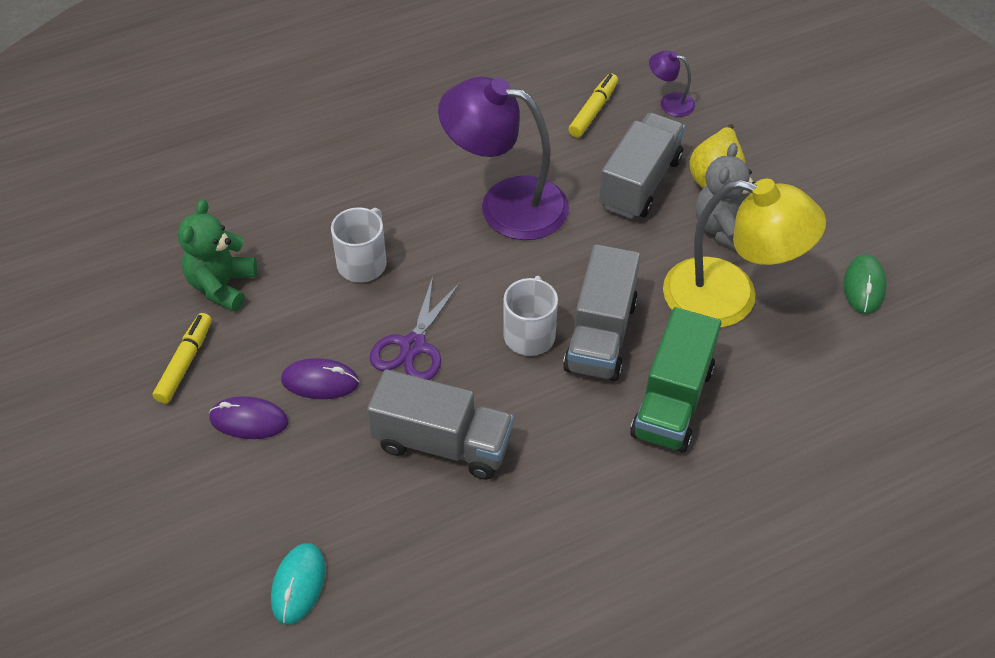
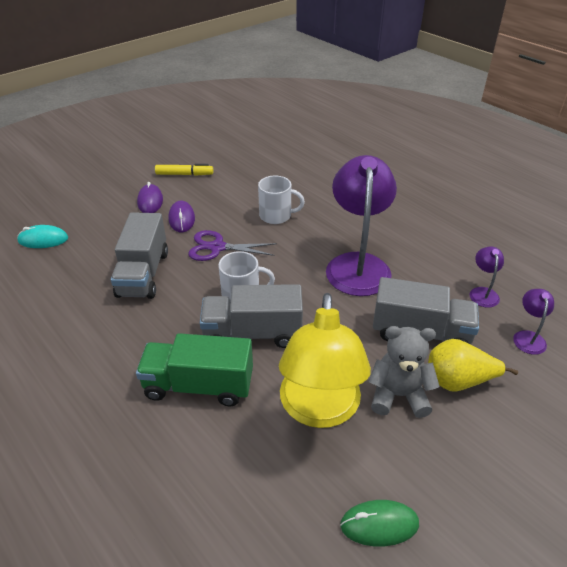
camera: 75 degrees right, 10 degrees down
(222, 286) = (240, 173): green teddy bear -> none
(593, 111) = (482, 292): yellow marker -> purple lamp

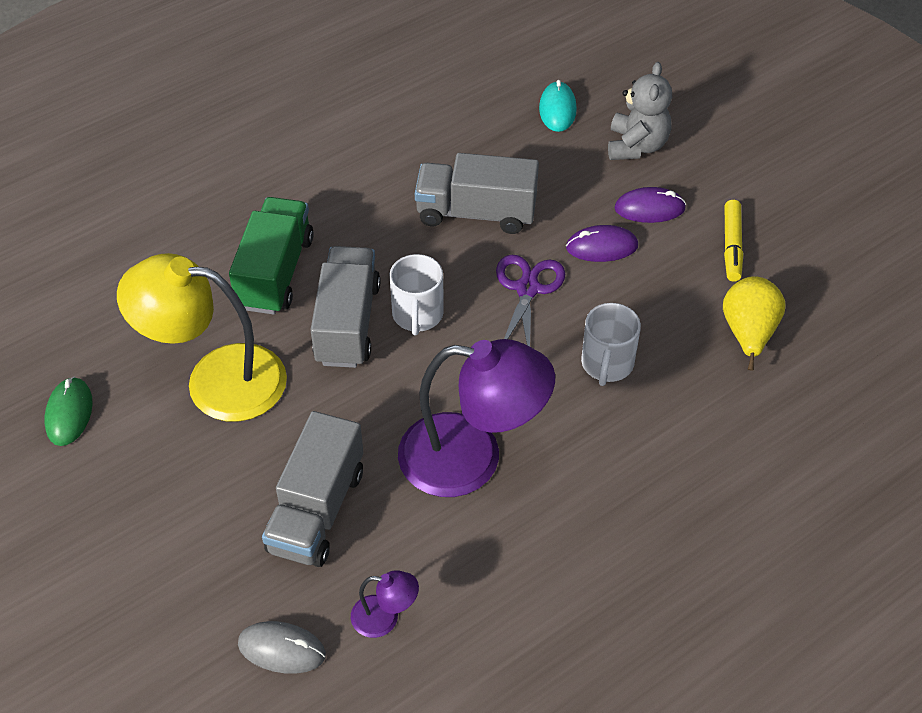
camera: 95 degrees right, 10 degrees up
(398, 395) = (217, 461): grey teddy bear -> grey teddy bear (636, 146)
(458, 381) = (223, 533): yellow pear -> yellow pear (748, 334)
(528, 337) = (282, 649): purple lamp -> grey mouse

